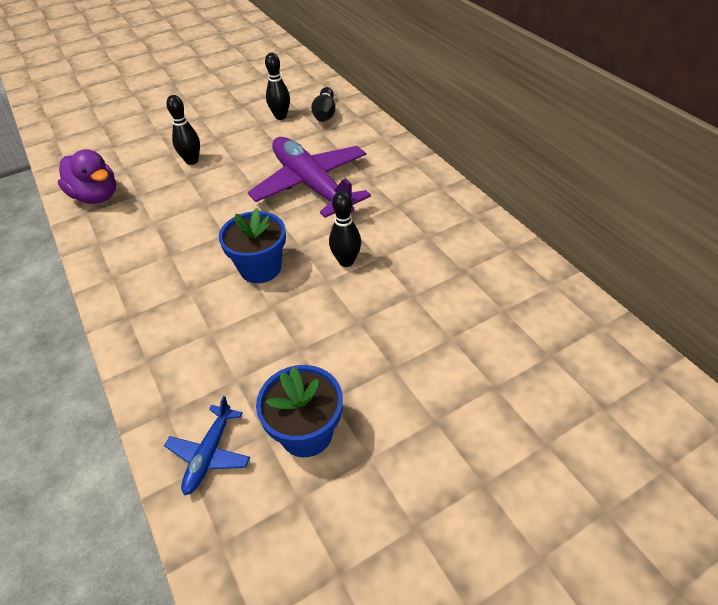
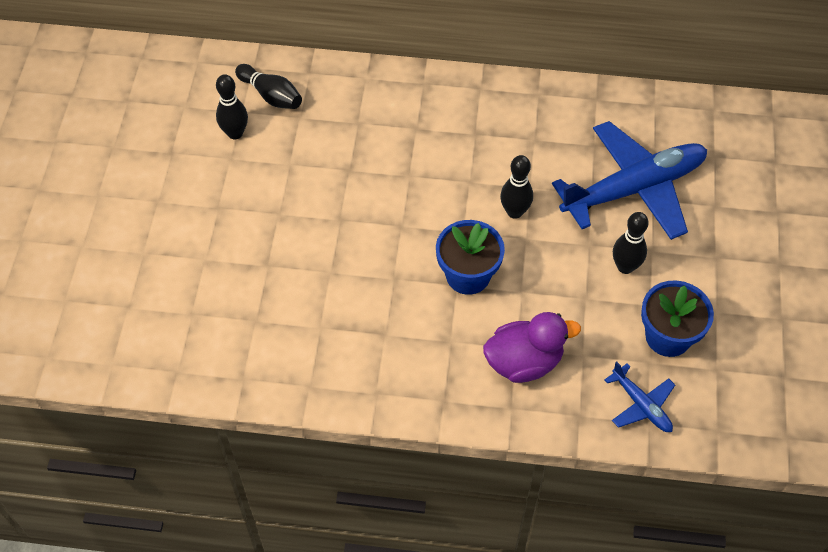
camera: 55 degrees left, 10 degrees up
(96, 196) = (222, 359): purple duck -> purple duck (524, 362)
(192, 161) = (240, 248): black bowling pin -> black bowling pin (625, 267)
(311, 185) = (385, 175): purple plane -> none
(447, 318) = (633, 189): none -> blue plane

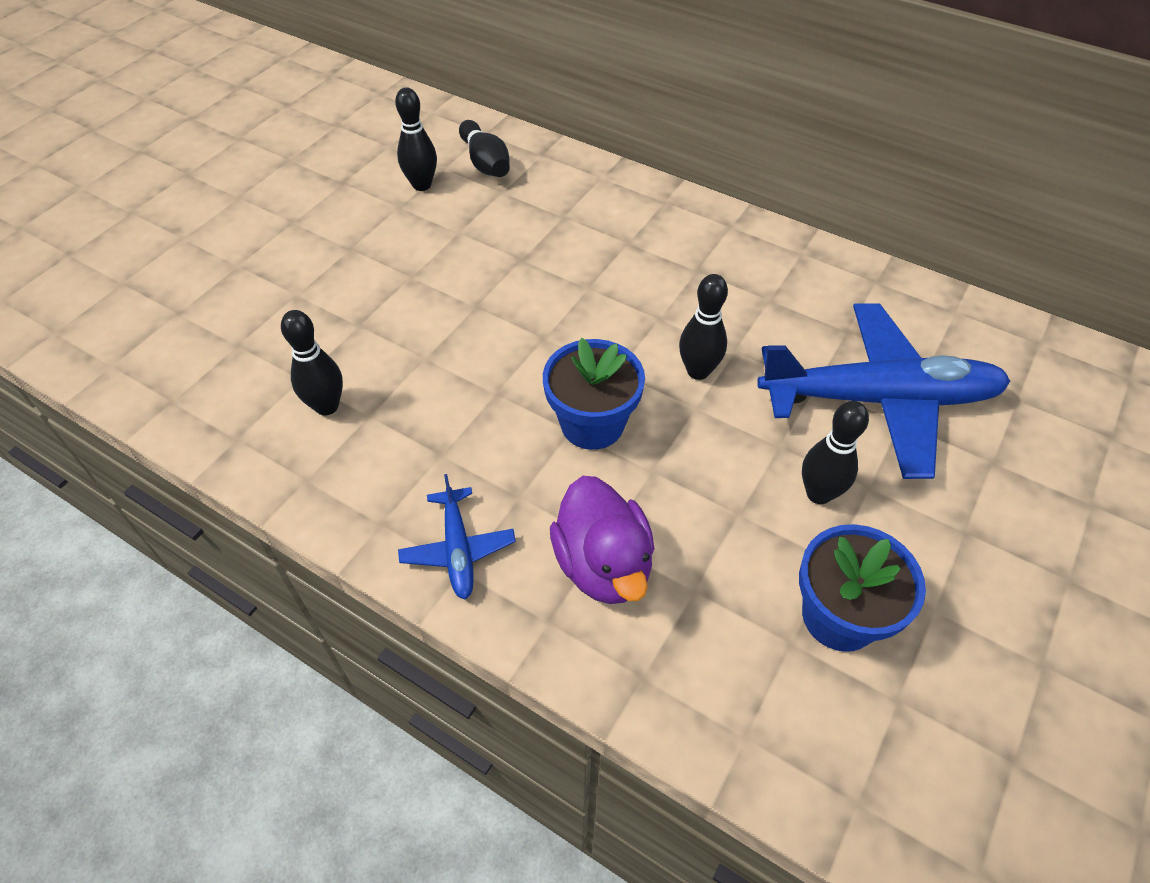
camera: 25 degrees right, 5 degrees down
(287, 332) = (327, 406): none -> black bowling pin
(524, 362) = (603, 564): purple duck -> purple duck turned 60 degrees clockwise
(641, 404) = (747, 702): blue plane -> blue plane (458, 549)

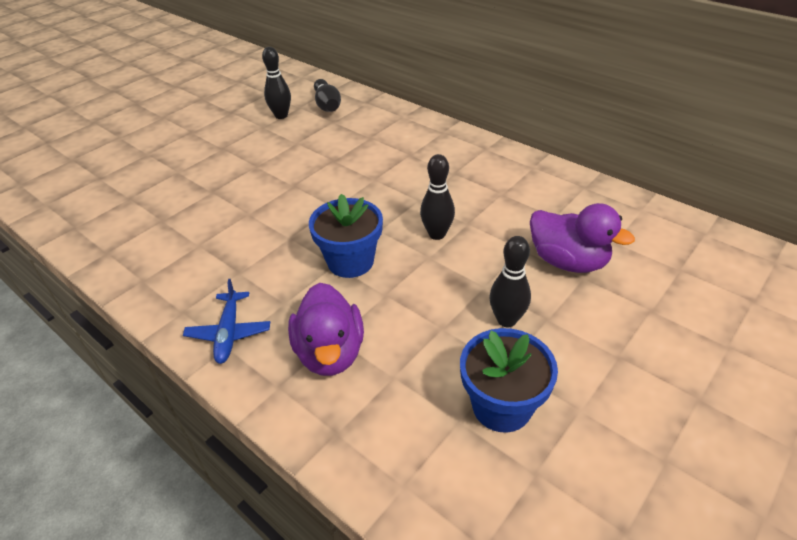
camera: 10 degrees right, 10 degrees down
(327, 406) = (172, 237): black bowling pin -> none
(878, 399) = (568, 261): blue plane -> purple duck

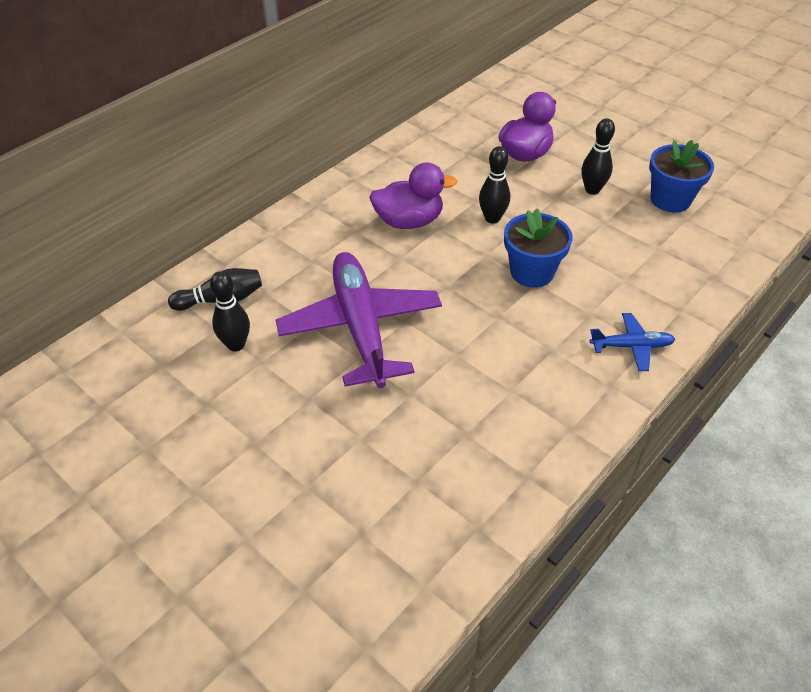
camera: 90 degrees left, 5 degrees up
(288, 164) = (360, 328): none -> purple plane
(330, 352) = (641, 281): purple duck -> purple duck (409, 221)

